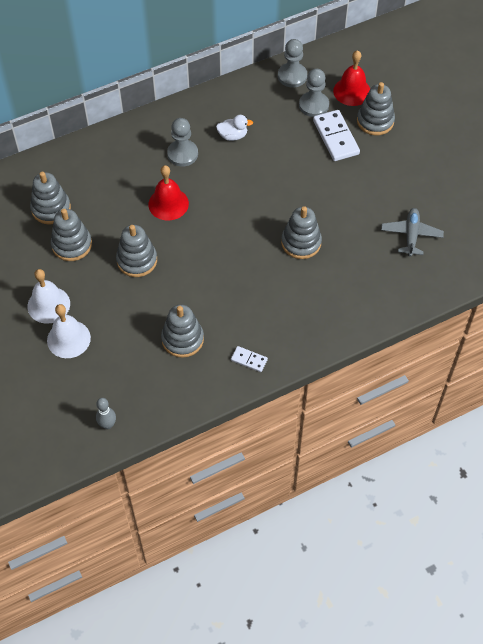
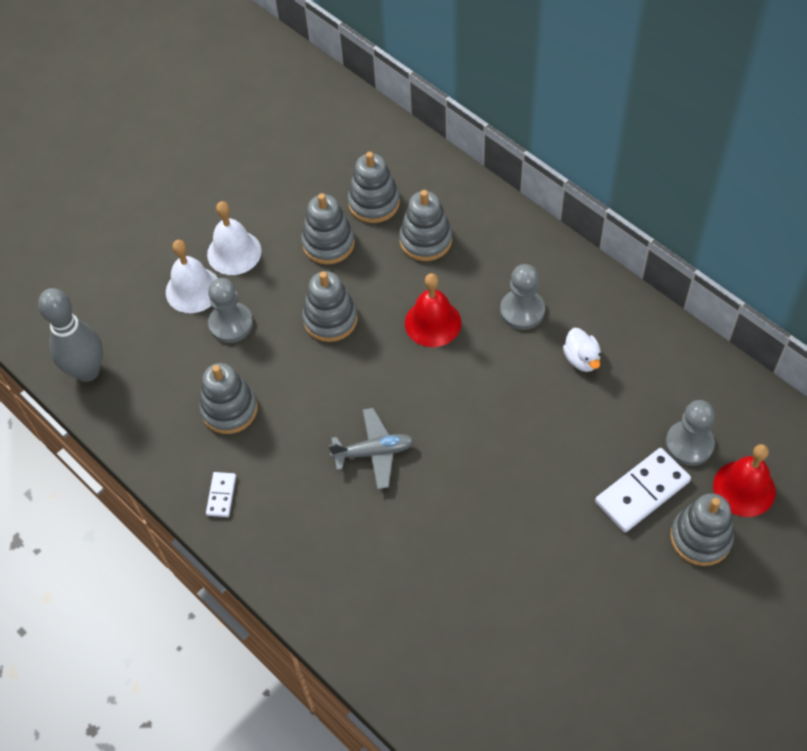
camera: 75 degrees right, 0 degrees up
(107, 425) = (87, 371): grey bowling pin -> grey bowling pin, size x1.99
(292, 76) = (731, 399): grey pawn -> grey pawn (231, 324)
(301, 242) = (431, 502): grey stacking toy -> grey stacking toy (425, 240)
(411, 235) = (503, 648): grey plane -> grey plane (374, 452)

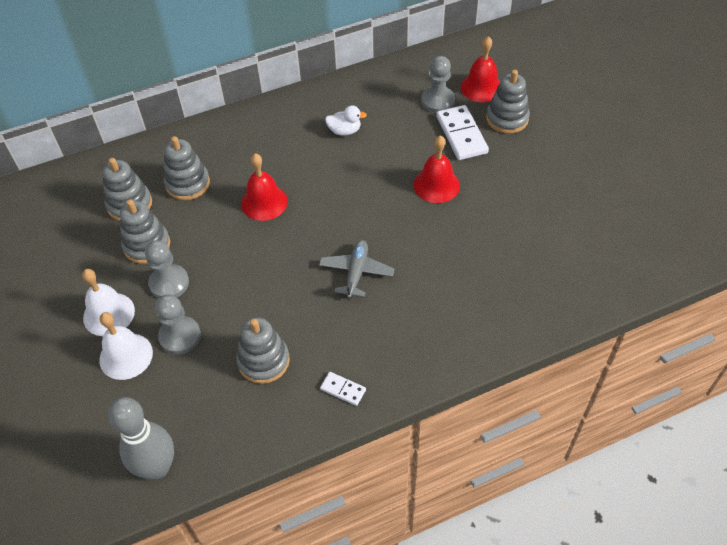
camera: 70 degrees left, 5 degrees down
(330, 319) = (220, 265): grey stacking toy -> none
(522, 311) = (286, 149): grey pawn -> grey pawn (169, 283)
(542, 491) = (436, 185): none -> red bell

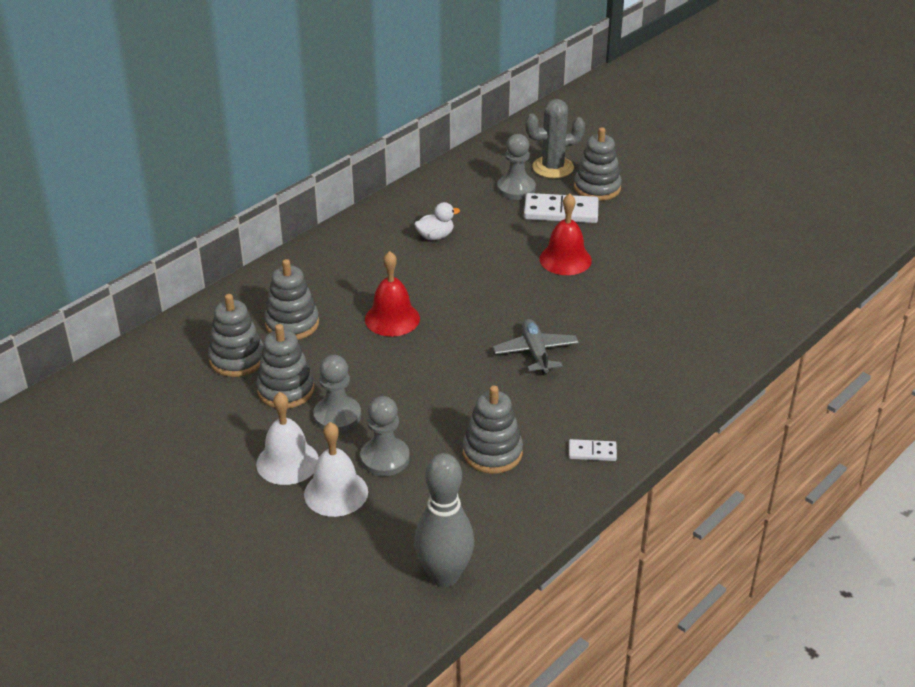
camera: 25 degrees left, 15 degrees down
(461, 135) = (561, 211): white domino -> white domino turned 45 degrees counterclockwise
(481, 87) = (553, 167): red bell -> grey cactus

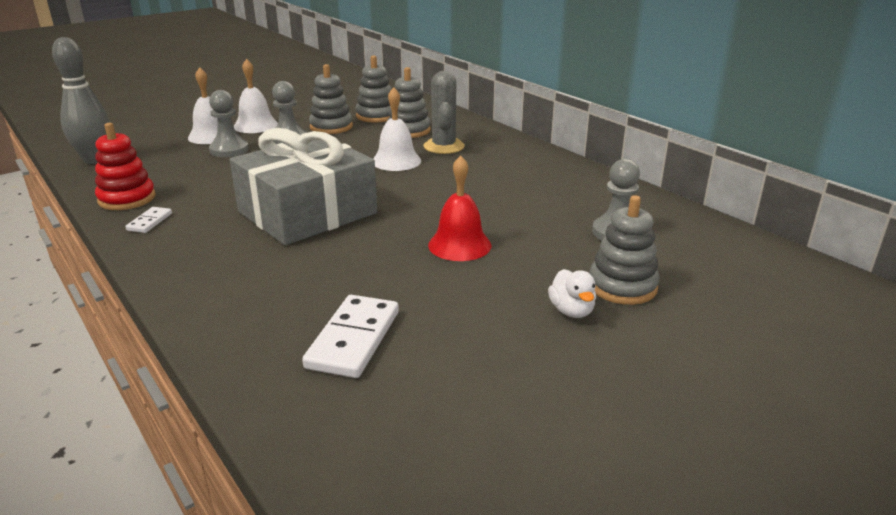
camera: 100 degrees right, 10 degrees down
(392, 318) = (396, 161): red bell -> white bell
(435, 236) = (521, 185): white duck -> white duck (571, 311)
(492, 453) = (195, 183): grey stacking toy -> none
(535, 352) = (307, 212): grey plane -> grey gift
(547, 492) = (127, 199): none -> red stacking toy
(553, 167) = (672, 261): grey cactus -> grey cactus (443, 146)
(561, 211) = (563, 254): white domino -> white domino (354, 339)

